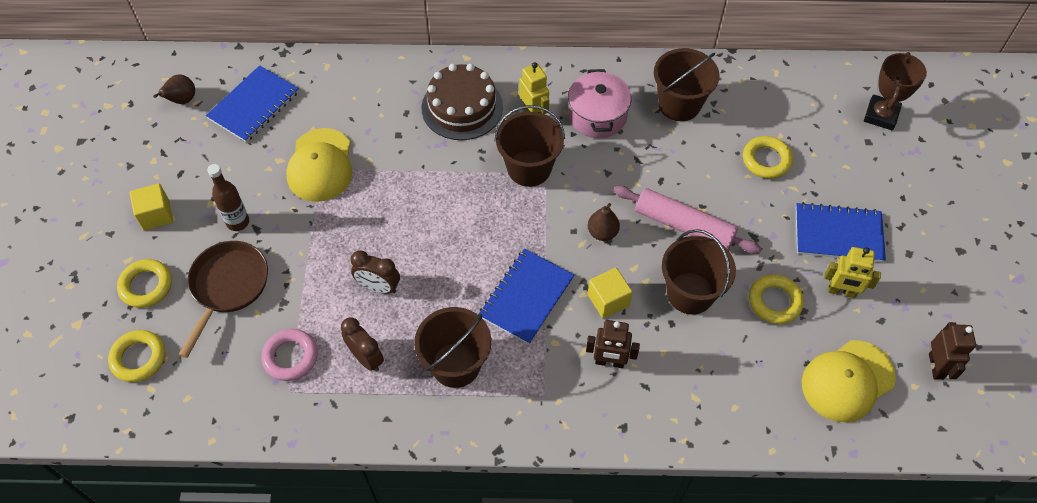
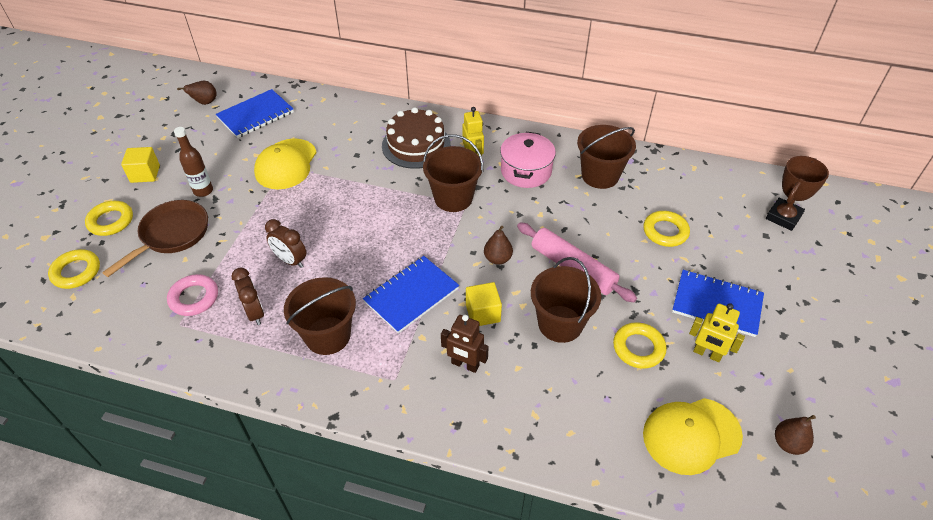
camera: 15 degrees right, 10 degrees down
(936, 366) = (788, 443): brown robot -> brown pear

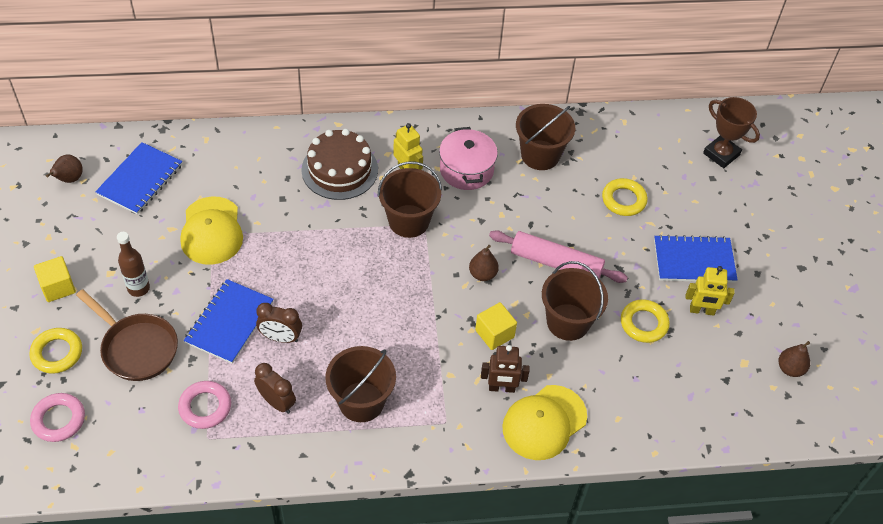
camera: 25 degrees left, 5 degrees up
(76, 272) = (59, 420): yellow ring -> pink ring
(172, 235) = (137, 348): brown pan -> brown pan turned 120 degrees clockwise
(411, 295) = (419, 337): blue notebook -> blue notebook (229, 322)
(691, 435) = (714, 387): yellow cap -> yellow cap (544, 422)
(783, 217) = (721, 154): brown trophy -> brown trophy turned 60 degrees counterclockwise

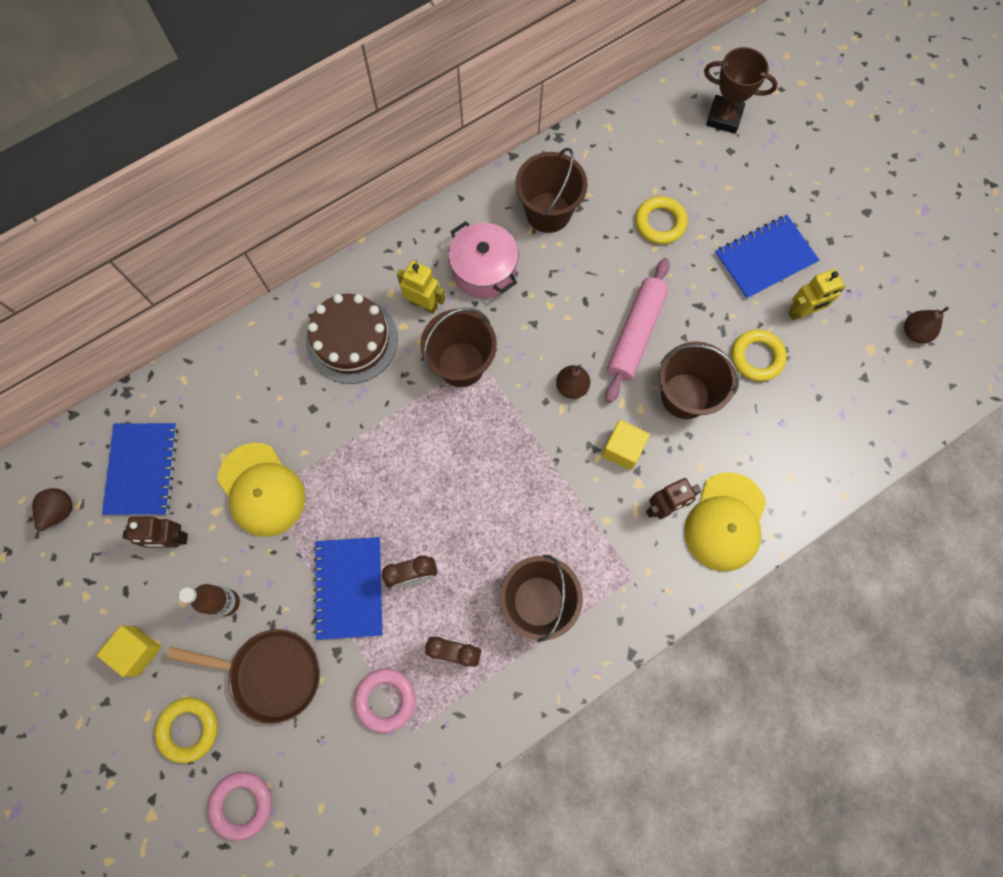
camera: 25 degrees left, 20 degrees up
(130, 231) = (172, 539): none -> brown robot
(556, 263) = (636, 334): pink rolling pin -> pink rolling pin turned 60 degrees counterclockwise

